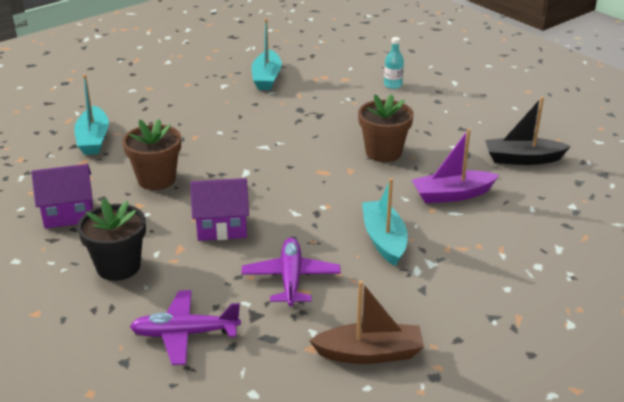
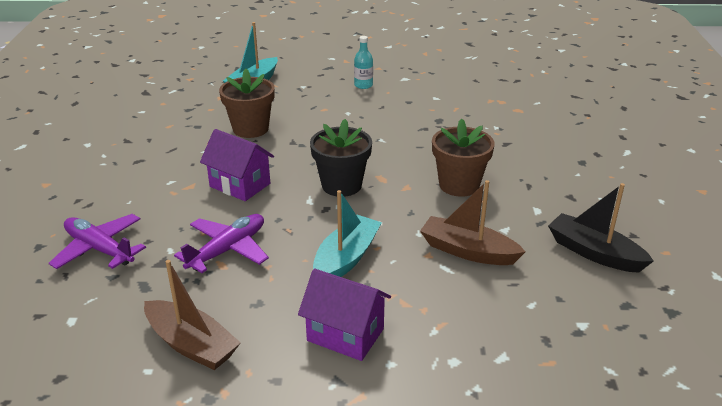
camera: 40 degrees right, 0 degrees up
(68, 214) = (161, 128): purple house -> purple house (345, 334)
(118, 267) = (134, 179): black flower pot -> black flower pot (341, 185)
(266, 78) = (448, 85): turquoise boat -> none
(393, 85) = (557, 131): turquoise bottle -> turquoise bottle (363, 85)
(452, 195) = (468, 251): purple boat -> brown boat

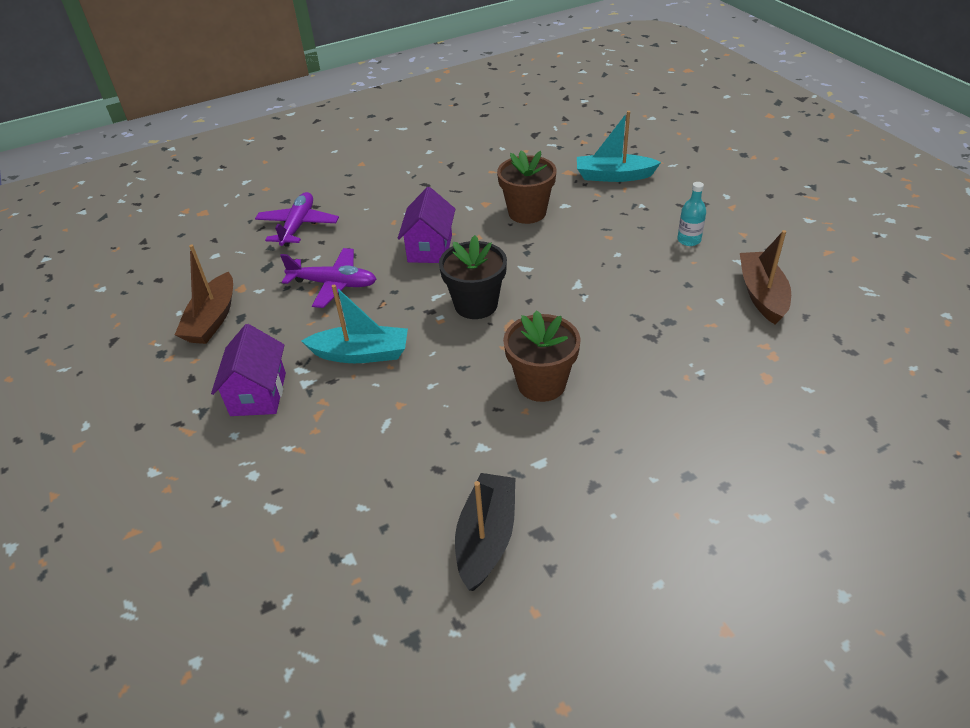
camera: 65 degrees right, 10 degrees up
(468, 251) = (423, 430): brown boat -> brown boat (762, 295)

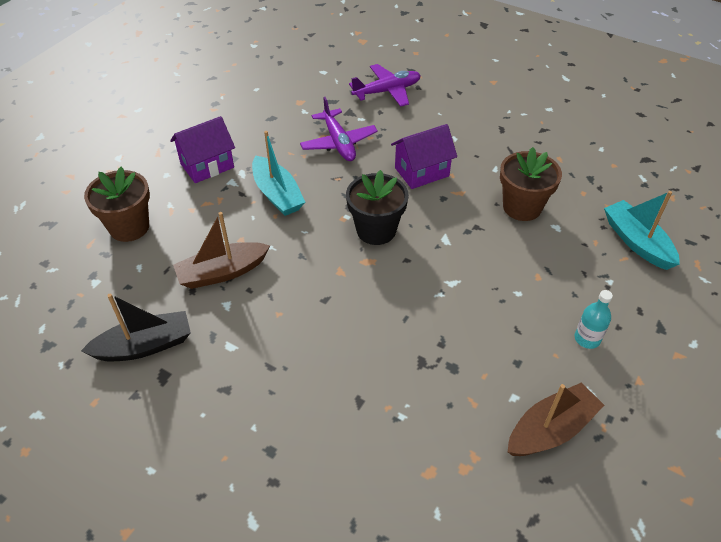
camera: 55 degrees right, 5 degrees up
(212, 319) = (260, 107): brown boat -> brown boat (222, 272)
(541, 384) = (314, 311): brown flower pot -> brown flower pot (129, 227)

